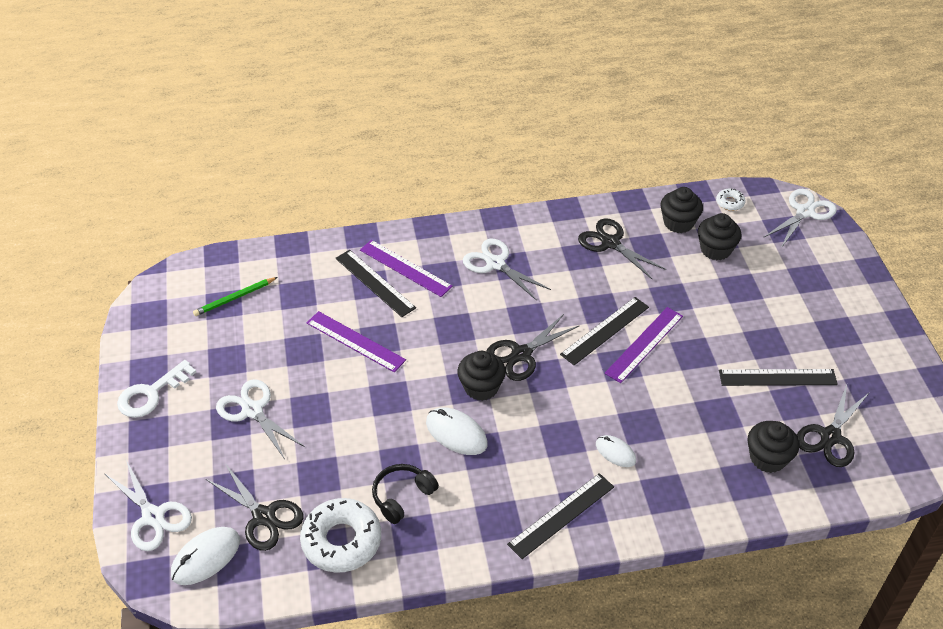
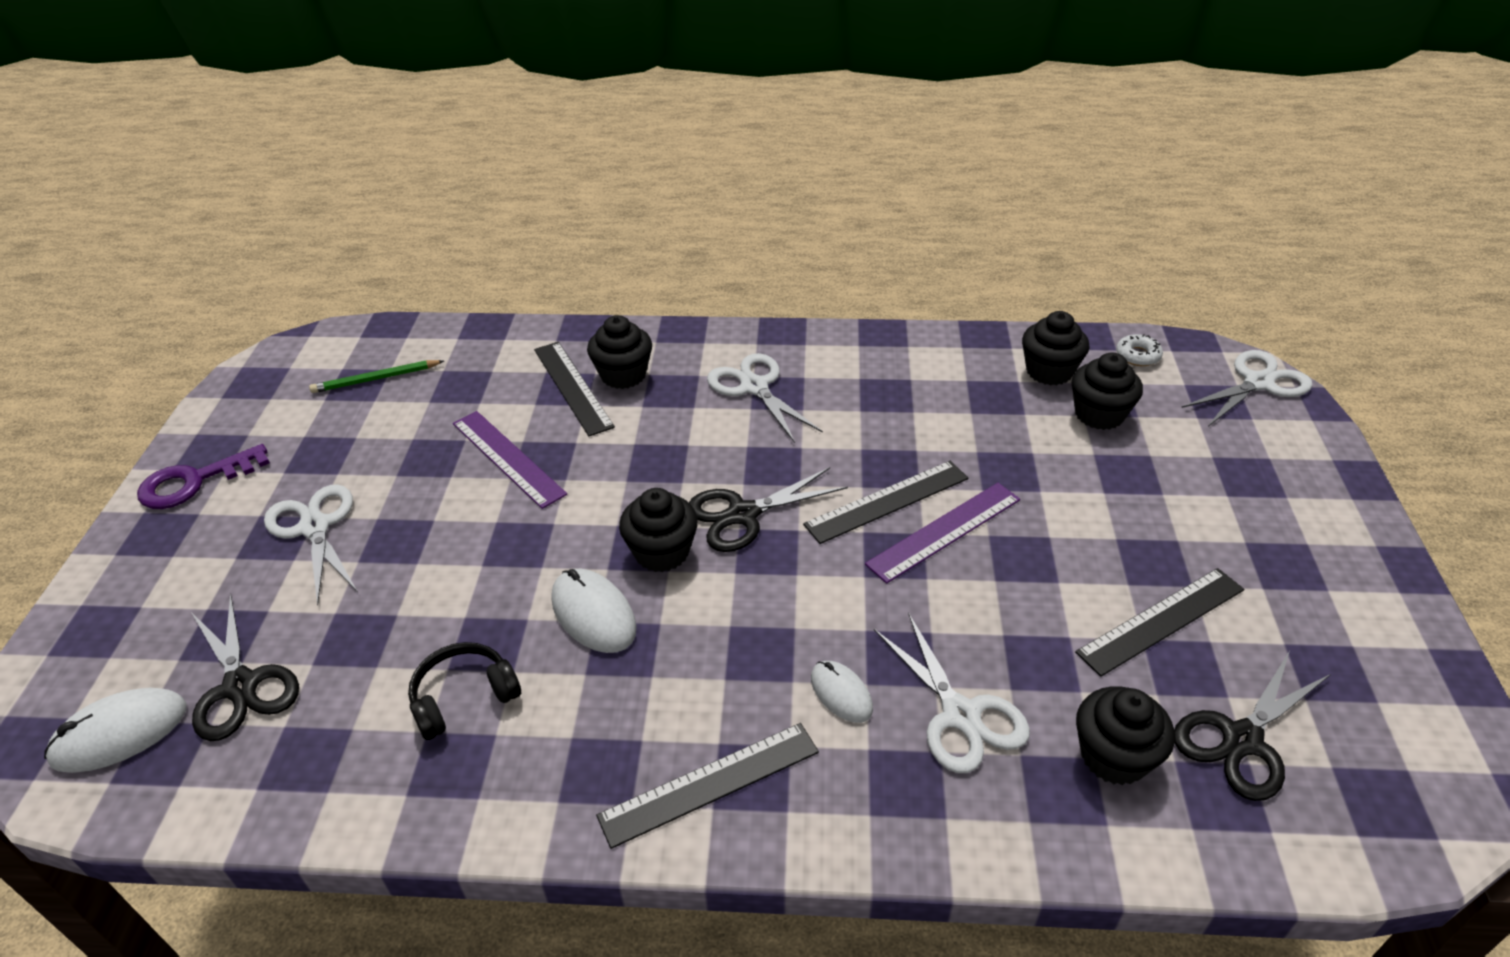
camera: 15 degrees right, 5 degrees down
(151, 394) = (195, 481): white key -> purple key
(153, 516) = (87, 654): white scissors -> white scissors (960, 715)
(341, 541) = (334, 751): white donut -> none
(405, 268) = (623, 375): purple ruler -> black cupcake
(610, 243) = (935, 384): black scissors -> none
(777, 378) = (1161, 621): black ruler -> black ruler turned 45 degrees counterclockwise

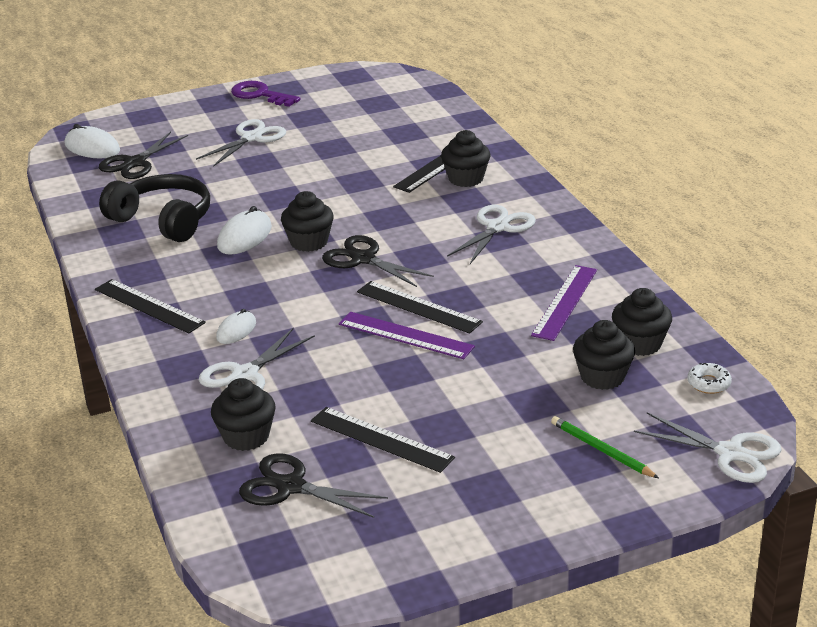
camera: 65 degrees right, 10 degrees down
(376, 379) = (387, 106): green pencil -> green pencil (601, 450)
(464, 697) = (163, 220): black headphones -> black headphones, size x1.68
(508, 458) = (351, 169): purple ruler -> purple ruler (565, 302)

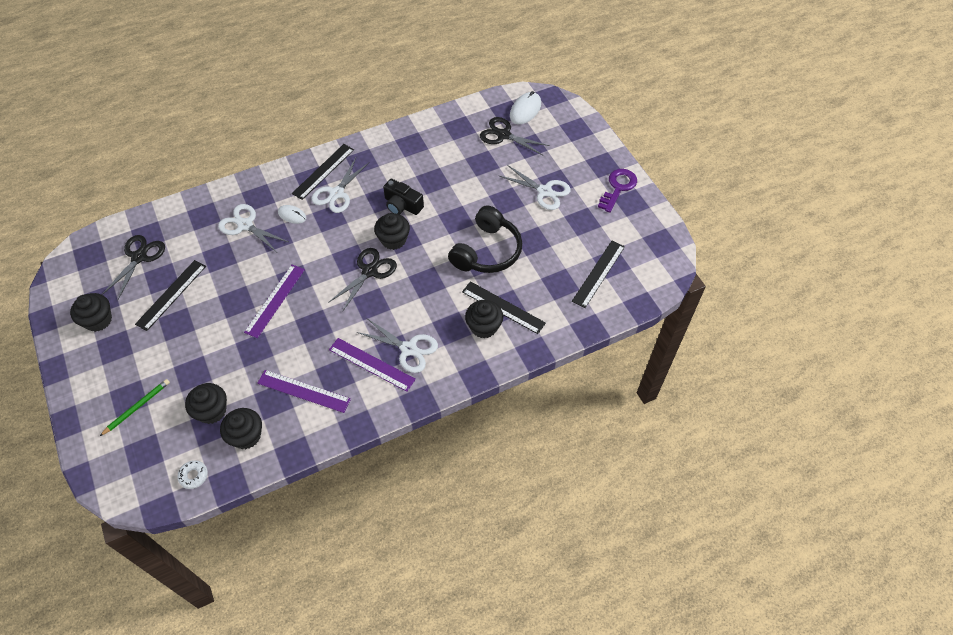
camera: 85 degrees right, 25 degrees up
(163, 220) = (425, 161): black headphones -> black headphones (487, 251)
(244, 237) = (402, 205): white mouse -> black camera
(246, 437) = (186, 233): black cupcake -> black cupcake (98, 320)
(418, 307) = (307, 305): black ruler -> black ruler (598, 273)
(521, 253) = (372, 364): none -> purple ruler
(730, 453) = (118, 481): white scissors -> white scissors (336, 193)

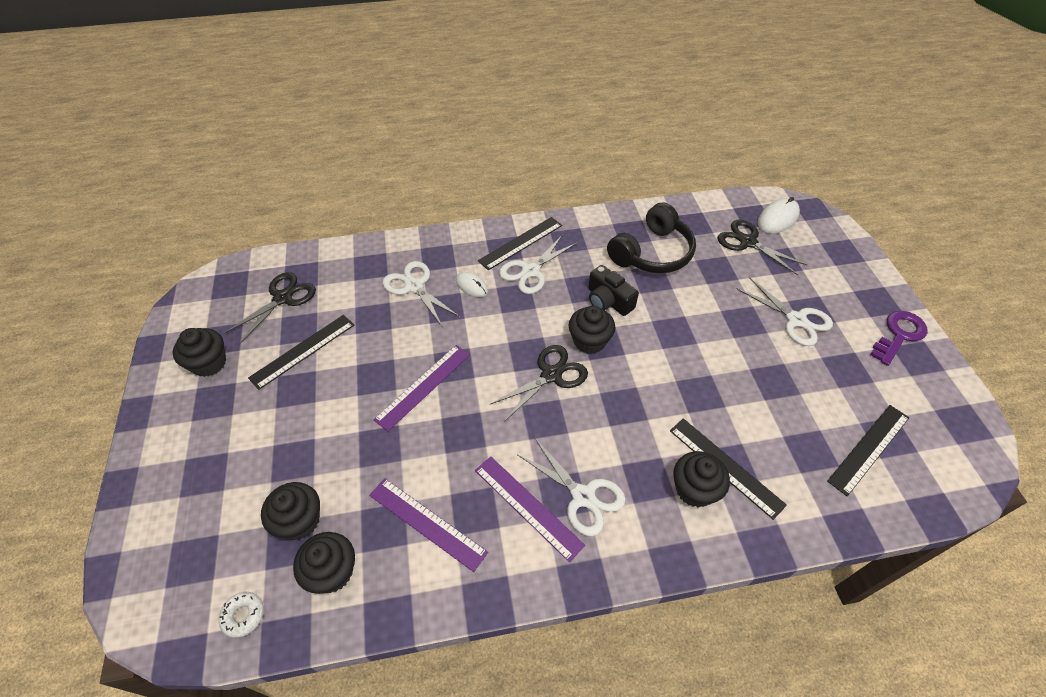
camera: 15 degrees right, 5 degrees down
(137, 407) = (209, 490): green pencil -> none
(487, 251) = (711, 382): black headphones -> black headphones (652, 253)

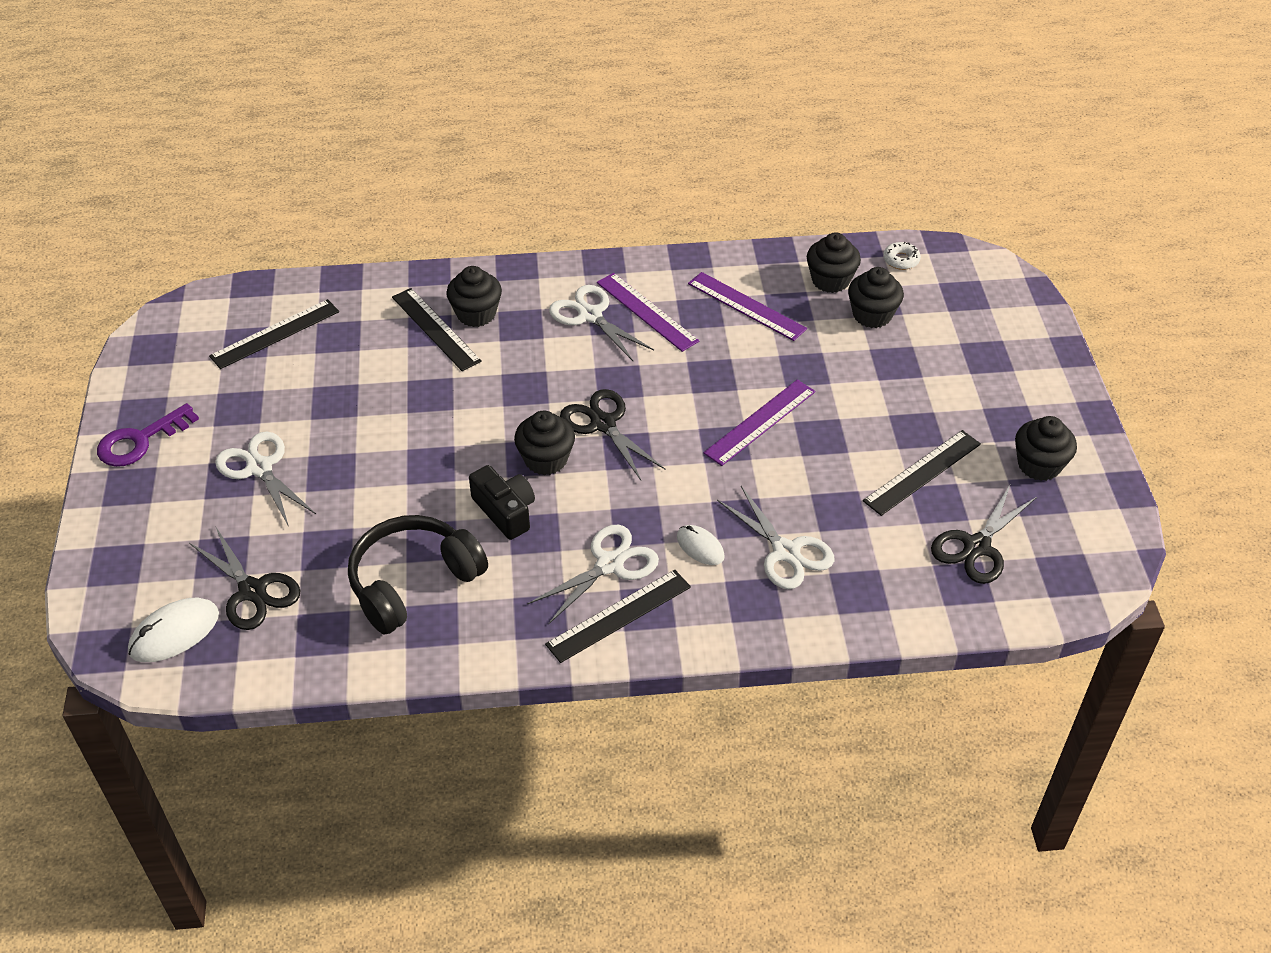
camera: 175 degrees left, 5 degrees down
(551, 375) = (603, 424): black scissors -> black scissors turned 90 degrees clockwise

